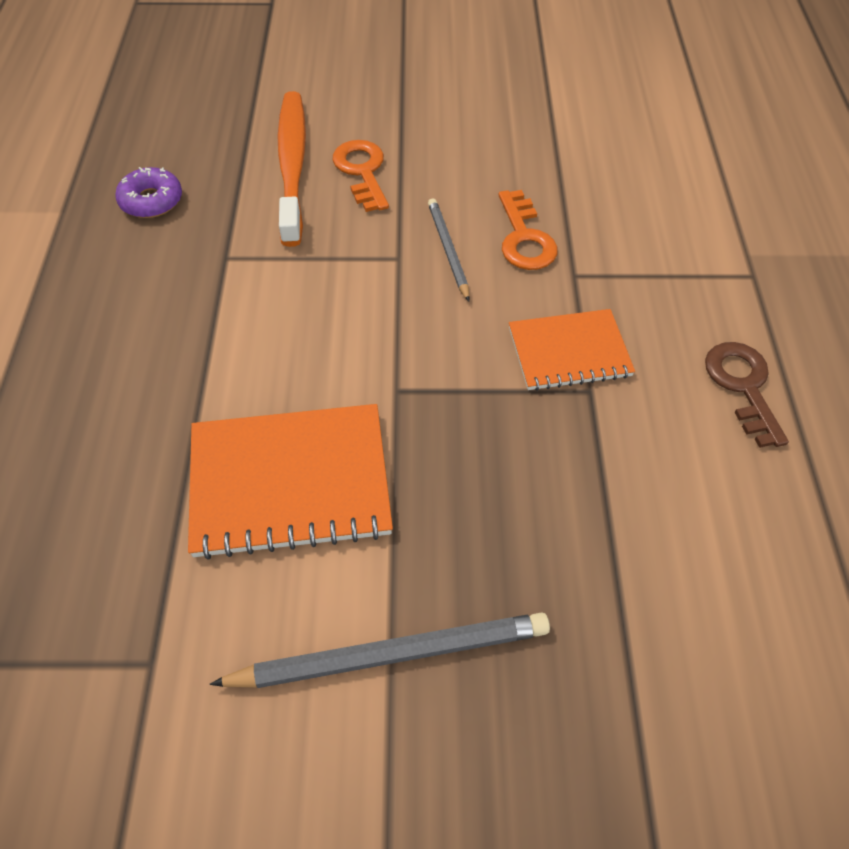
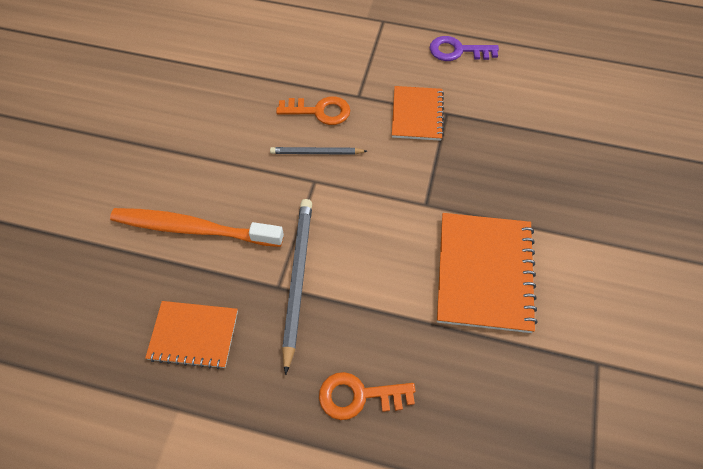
camera: 75 degrees left, 5 degrees up
(151, 201) = (194, 335): purple donut -> orange notebook
(362, 172) = (220, 186): orange key -> orange key (359, 396)
(390, 654) = (598, 241): grey pencil -> grey pencil (297, 279)
(743, 386) = (457, 51): brown key -> purple key

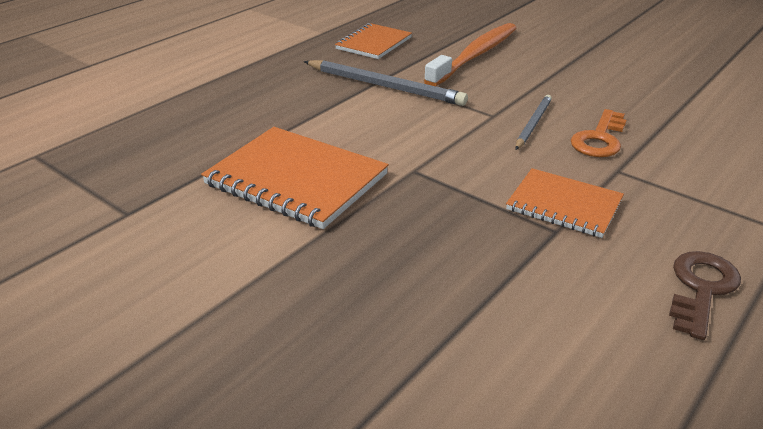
camera: 115 degrees right, 25 degrees down
(359, 396) = (255, 89): orange key -> none
(457, 51) = (701, 289): purple key -> brown key

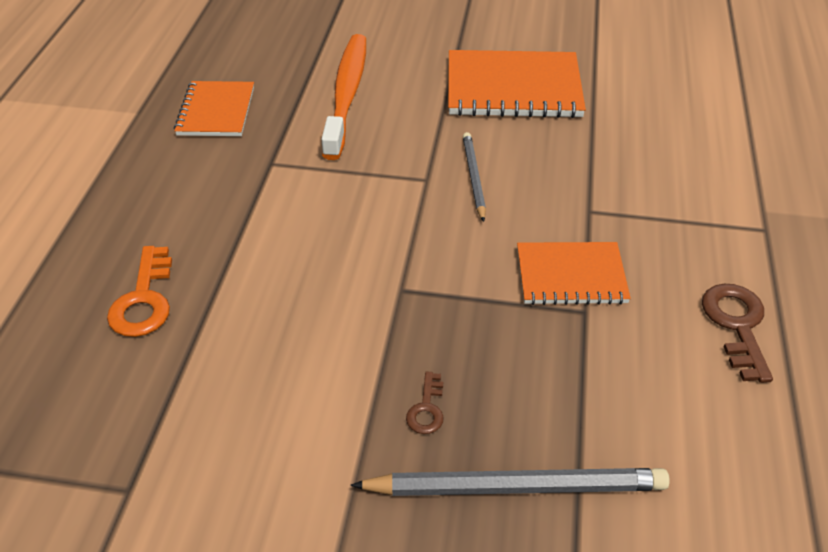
camera: 30 degrees left, 10 degrees up
(296, 179) = (286, 354): orange notebook -> orange notebook (513, 88)
(367, 245) = (427, 409): none -> brown key
(385, 86) = (280, 177): grey pencil -> grey pencil (516, 487)
(599, 139) = (547, 174): orange key -> orange key (144, 300)

